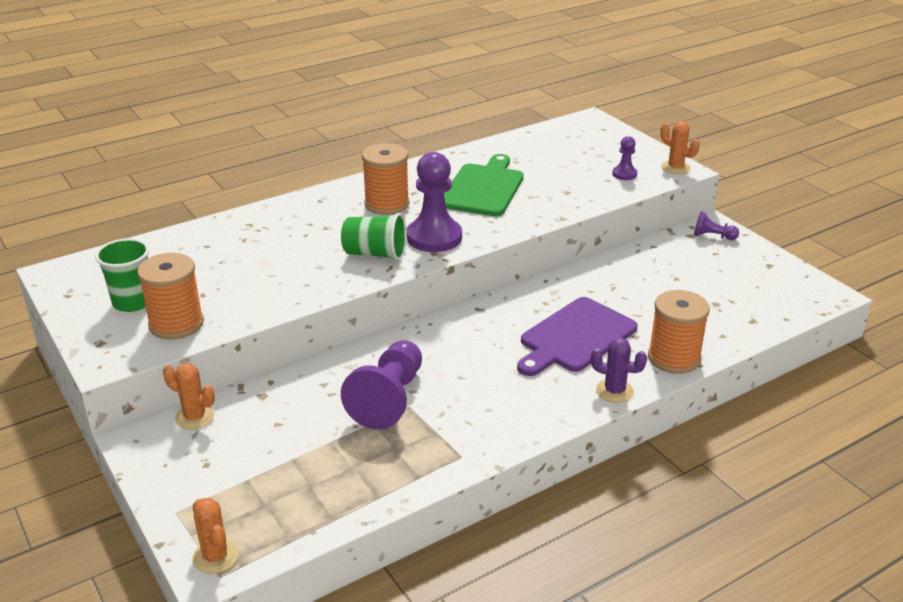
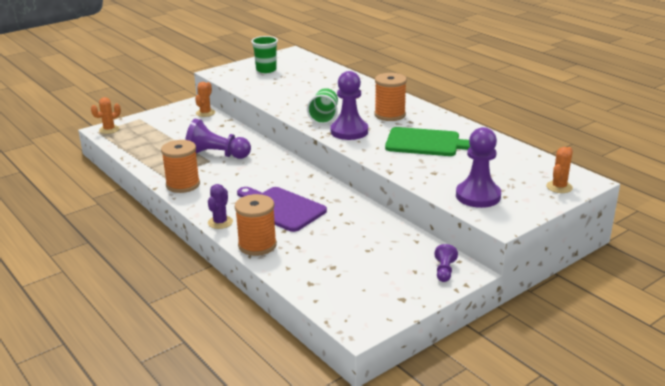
camera: 85 degrees right, 5 degrees down
(176, 324) = (247, 80): orange spool -> orange spool (183, 185)
(624, 174) = (478, 196): purple pawn -> purple pawn, size x2.03
(675, 167) = (504, 220): orange cactus -> orange cactus (559, 187)

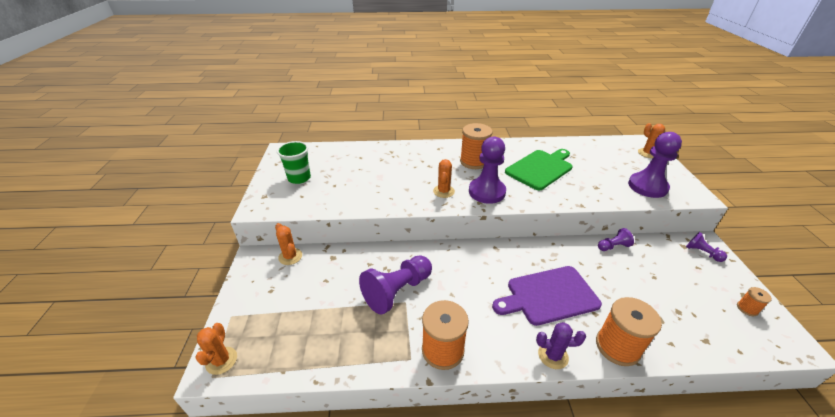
camera: 55 degrees left, 10 degrees up
(220, 222) = (553, 355): purple cactus -> purple cactus turned 45 degrees counterclockwise
(324, 117) = (443, 191): green cup -> orange cactus
(381, 301) = (747, 308): none -> orange spool
(387, 224) = (613, 246): none -> purple pawn

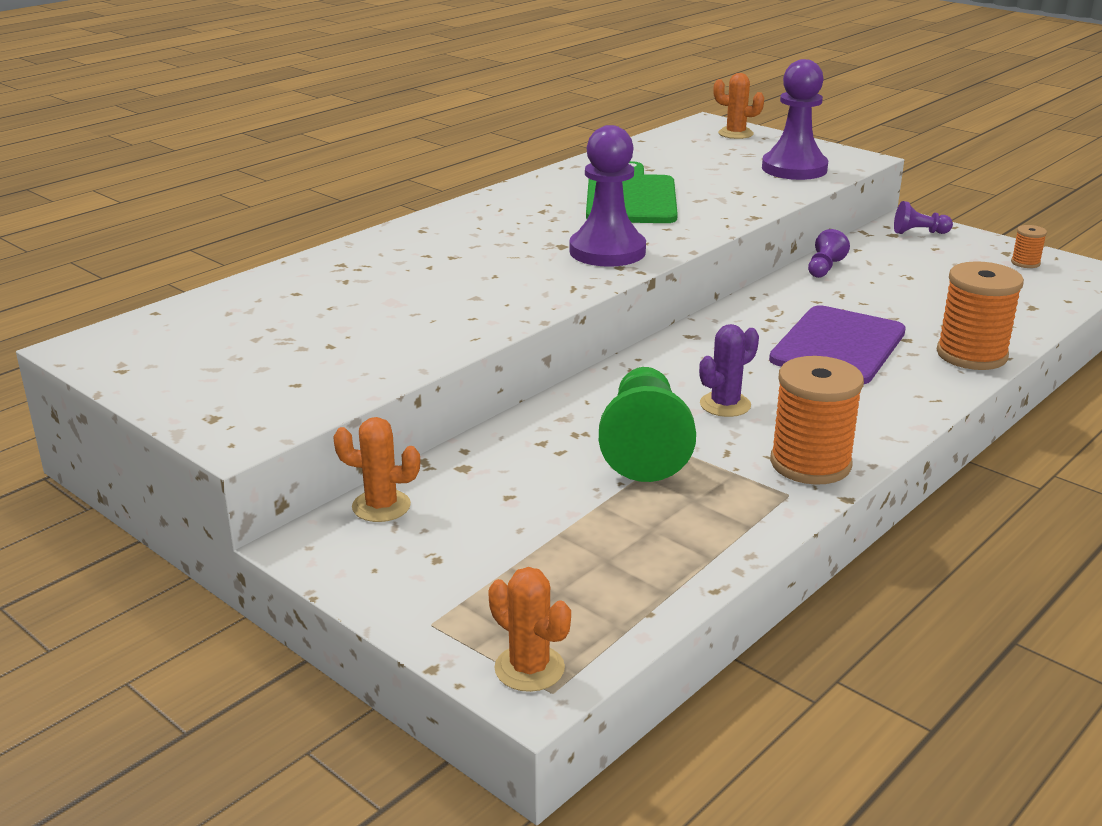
camera: 45 degrees left, 10 degrees down
(299, 178) = (230, 366): green cup -> none
(397, 291) = (644, 446): purple pawn -> green pawn
(443, 191) = (542, 276): orange cactus -> none
(474, 162) = (517, 225): orange spool -> none
(553, 355) = (928, 397): purple cactus -> purple cactus (725, 405)

